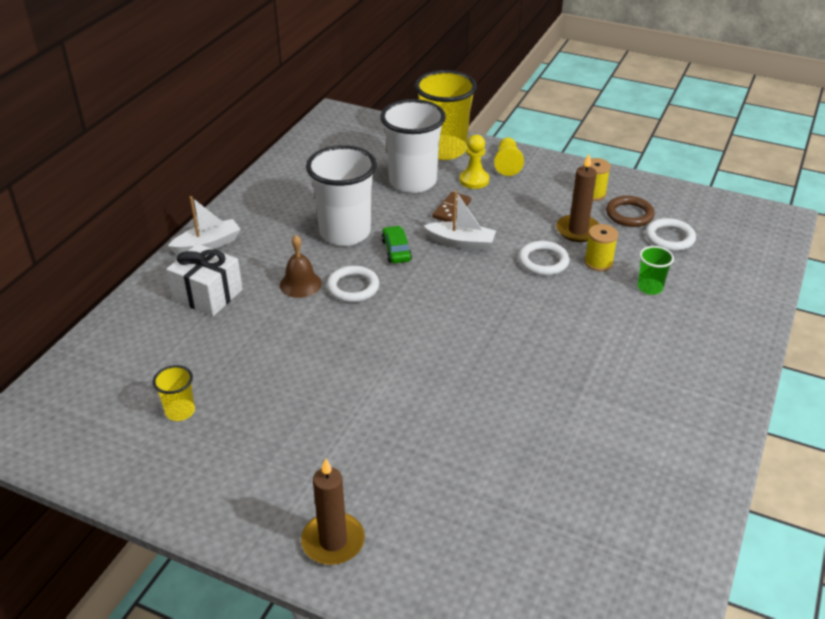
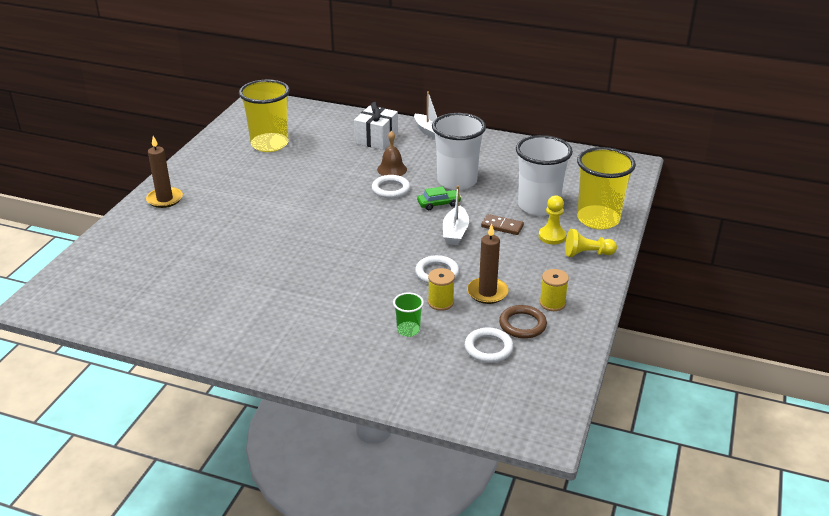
camera: 85 degrees right, 5 degrees down
(180, 411) = (269, 144): yellow cup -> yellow cup, size x2.16

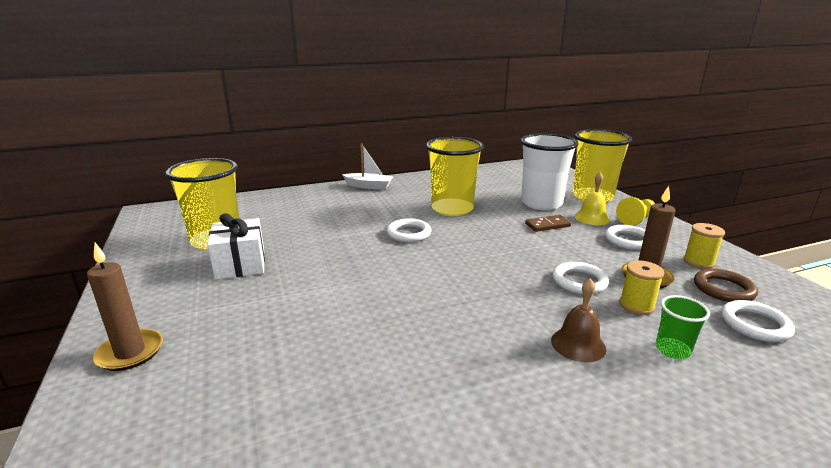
camera: 40 degrees left, 10 degrees down
(376, 139) = (328, 203): white gift -> white gift (240, 264)
(392, 169) = (382, 219): brown bell -> brown bell (578, 344)
(439, 204) = (470, 229): green car -> none
(455, 232) = (525, 243): white boat -> none
(457, 181) = (452, 209): white cup -> yellow cup
(537, 265) = (628, 240): none -> white ring
(552, 236) = (592, 218): yellow pawn -> yellow bell

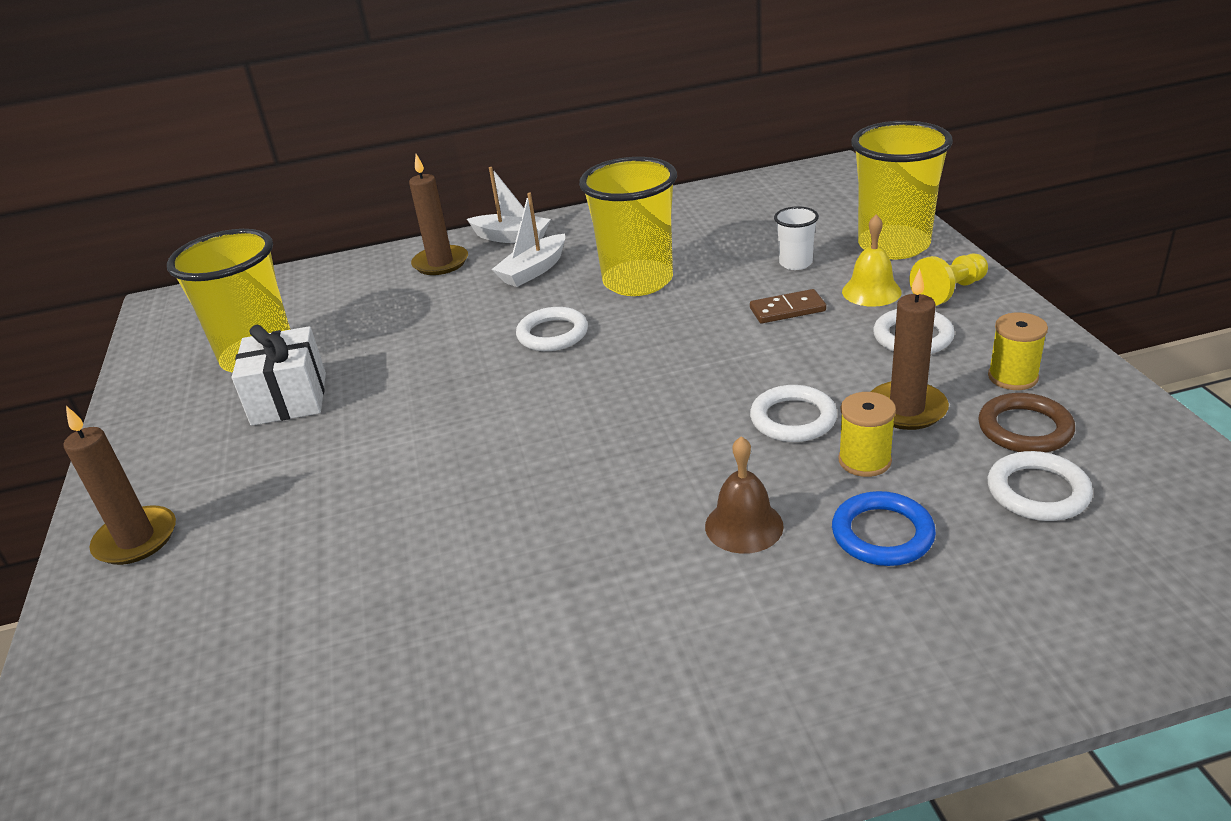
camera: 10 degrees right, 10 degrees up
(328, 196) = (440, 263): none -> brown candle
(387, 202) = (533, 270): none -> white boat
(541, 203) = (795, 263): white cup -> white cup, size x0.46
(672, 350) = (882, 534): green cup -> blue ring

